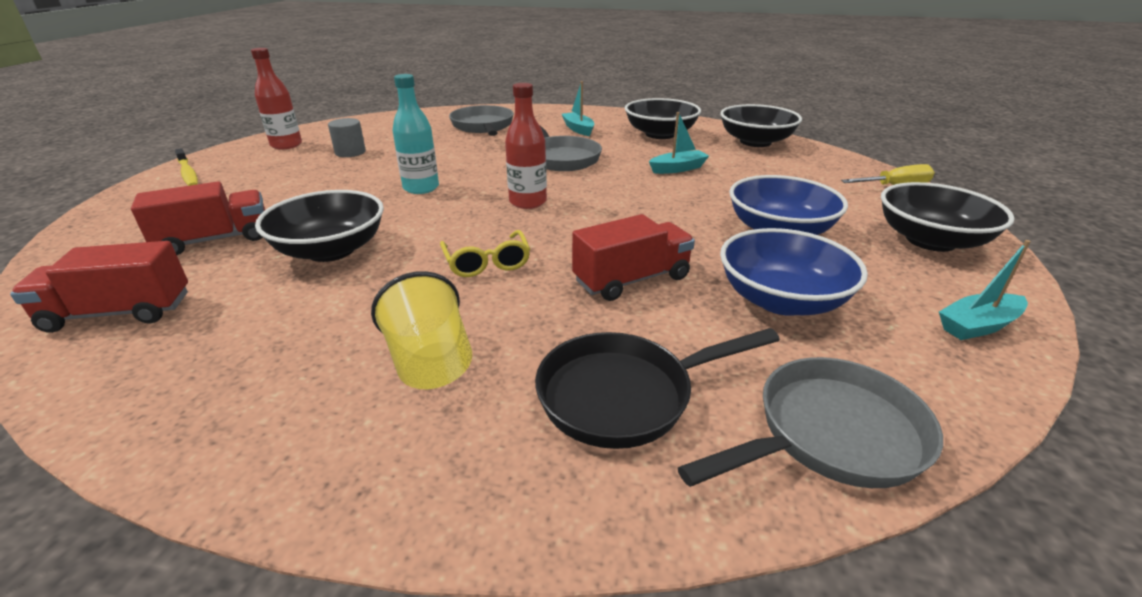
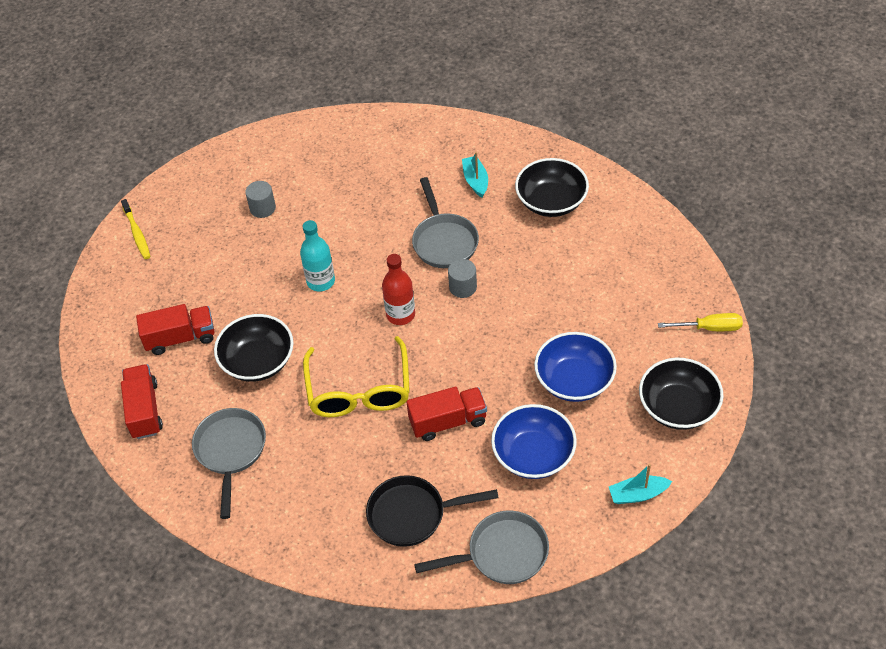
camera: 15 degrees right, 20 degrees up
(119, 313) = (144, 410): red truck -> red truck turned 75 degrees clockwise
(286, 145) = (206, 186): red bottle -> none
(430, 363) = (317, 477): yellow cup -> none
(483, 127) = (385, 164): grey pan -> grey pan (230, 451)
(487, 263) = (359, 390): yellow glasses -> yellow glasses, size x1.86
(596, 181) = (463, 287): none -> grey cylinder
(678, 169) = (539, 274): turquoise boat -> none
(755, 142) = (636, 229): black bowl -> none

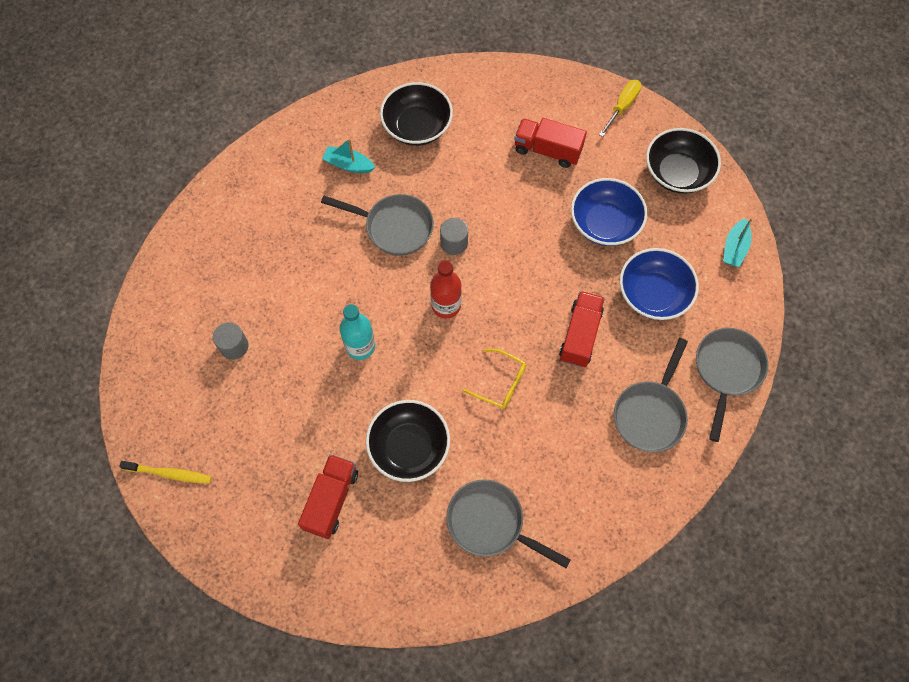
camera: 60 degrees left, 15 degrees up
(144, 410) = (391, 575): red truck -> red truck (547, 150)
(359, 390) = (500, 383): yellow glasses -> yellow glasses, size x0.54
(413, 514) = (650, 413): black pan -> grey pan

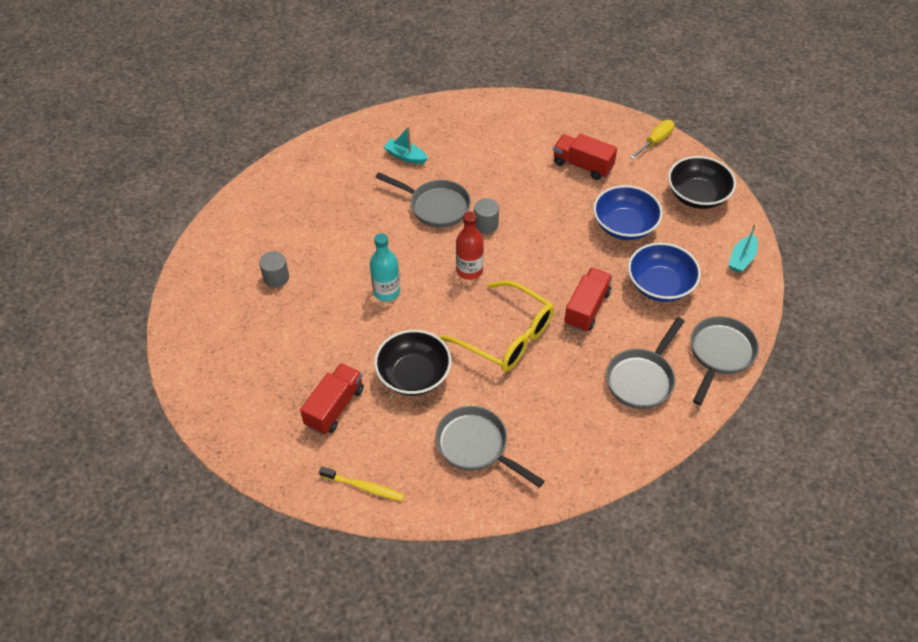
camera: 10 degrees right, 15 degrees down
(169, 473) = (197, 366): yellow toothbrush -> yellow toothbrush (364, 487)
(417, 127) = (471, 136): black bowl -> none
(500, 383) = (507, 336): yellow glasses -> yellow glasses, size x1.86

